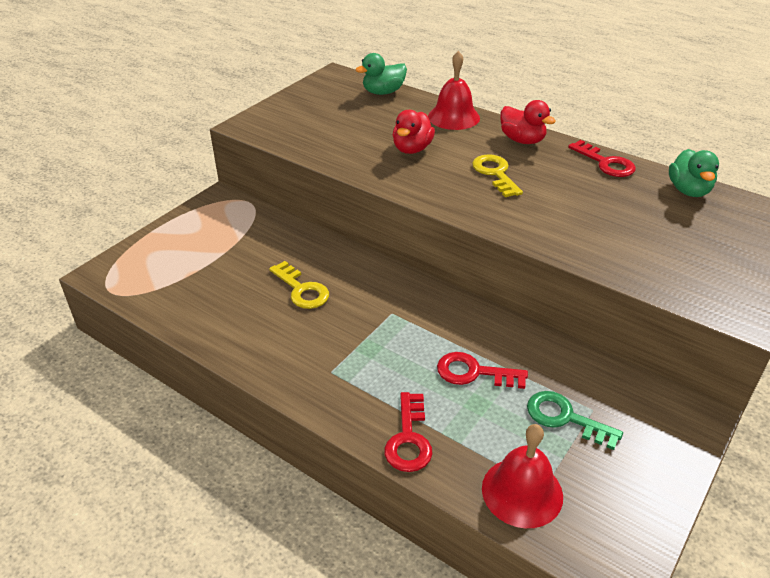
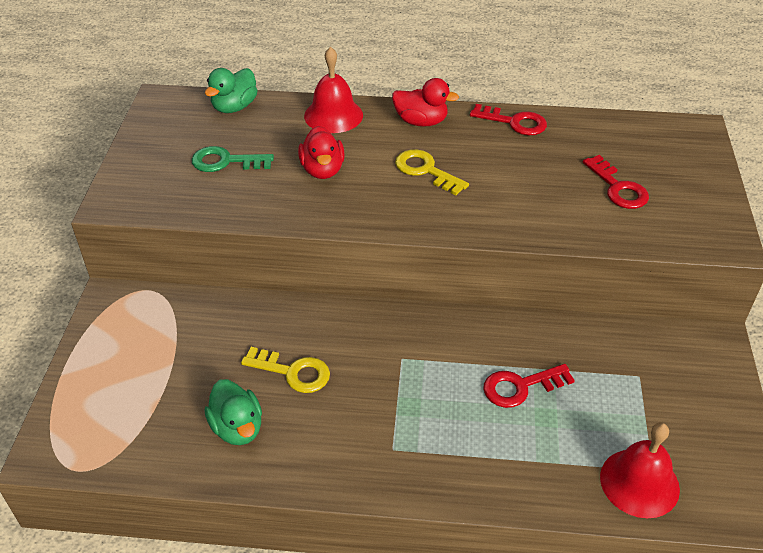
camera: 30 degrees left, 5 degrees up
(409, 439) = (514, 482): red key -> red key (618, 188)
(565, 418) = (624, 395): green key -> green key (225, 161)
(688, 190) = (602, 128): green duck -> green duck (237, 427)

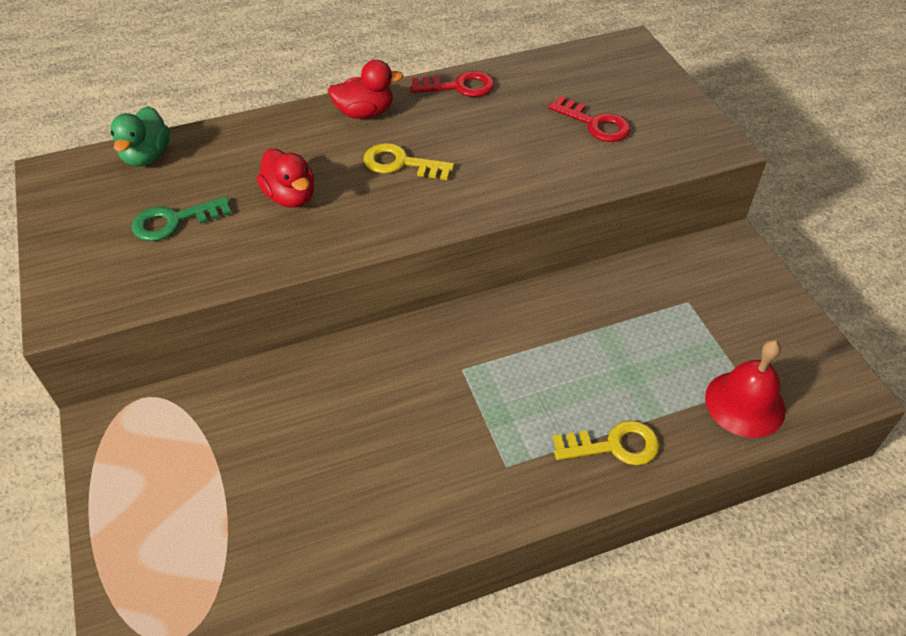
camera: 25 degrees left, 5 degrees up
(237, 427) = (333, 512): green duck -> none
(293, 372) = (359, 427): yellow key -> yellow key (614, 445)
(333, 115) = (266, 133): red bell -> none
(520, 387) = (590, 354): red key -> none

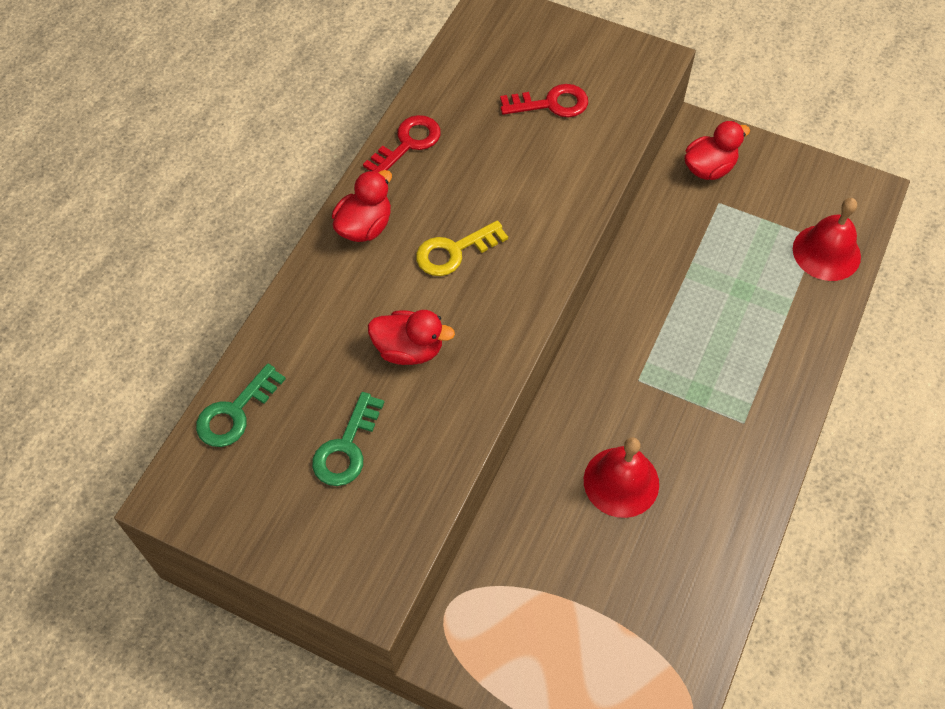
camera: 45 degrees left, 10 degrees up
(147, 156) = (235, 413): green duck -> green key
(358, 424) = (621, 482): none -> red bell
(614, 445) = (787, 349): yellow key -> none
(709, 273) = (709, 168): none -> red duck

